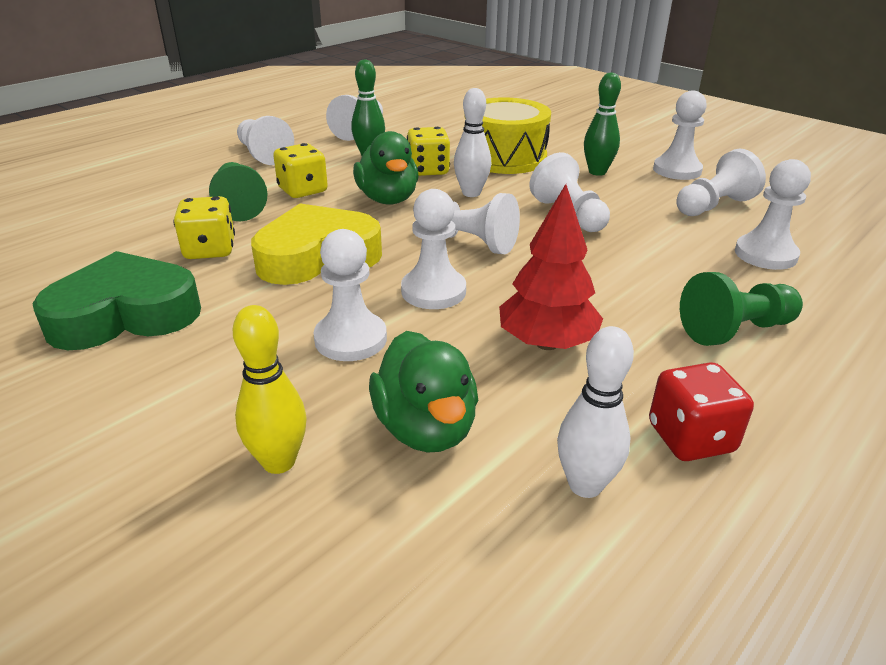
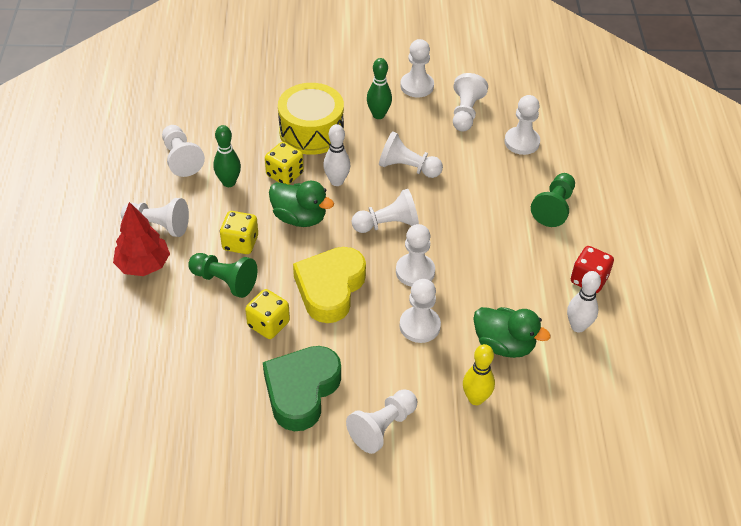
camera: 45 degrees left, 15 degrees up
(121, 405) = (382, 427): none -> white pawn
(547, 343) = (496, 268): red tree -> red tree (143, 265)

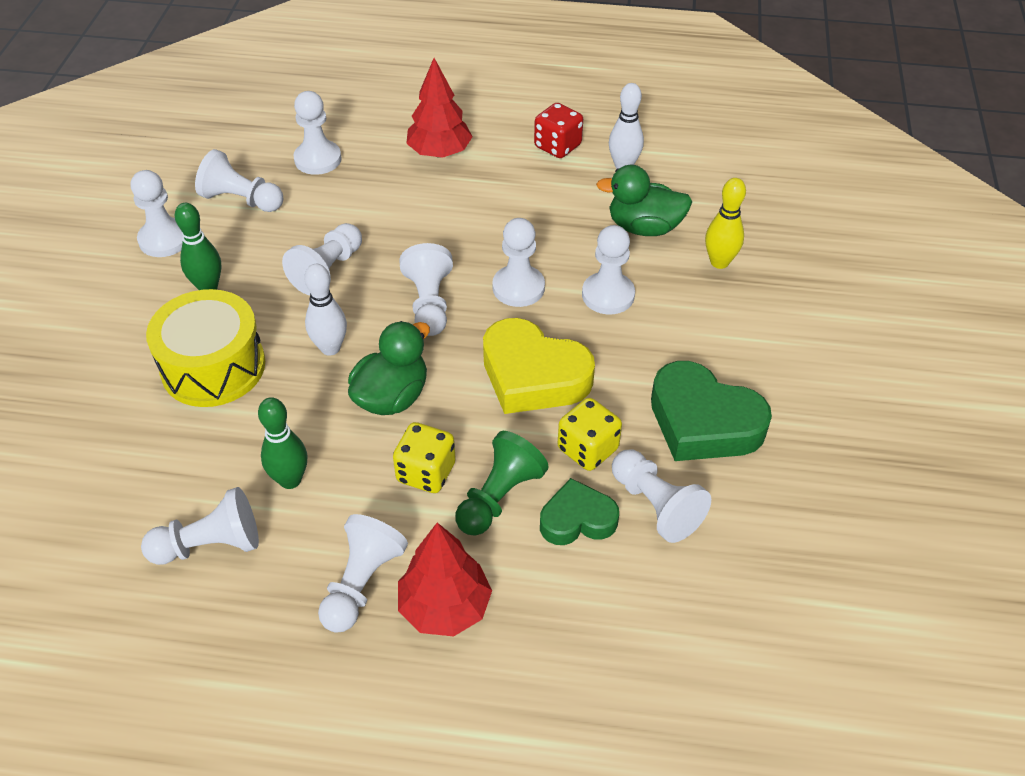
camera: 80 degrees left, 0 degrees up
(210, 323) = (577, 519): none -> green heart
(285, 174) = (296, 407): yellow dice -> none
(382, 427) = (759, 348): white pawn -> white pawn (655, 506)
(504, 345) = (644, 227): green duck -> green duck turned 120 degrees counterclockwise
(554, 207) = (439, 152): green pawn -> red tree

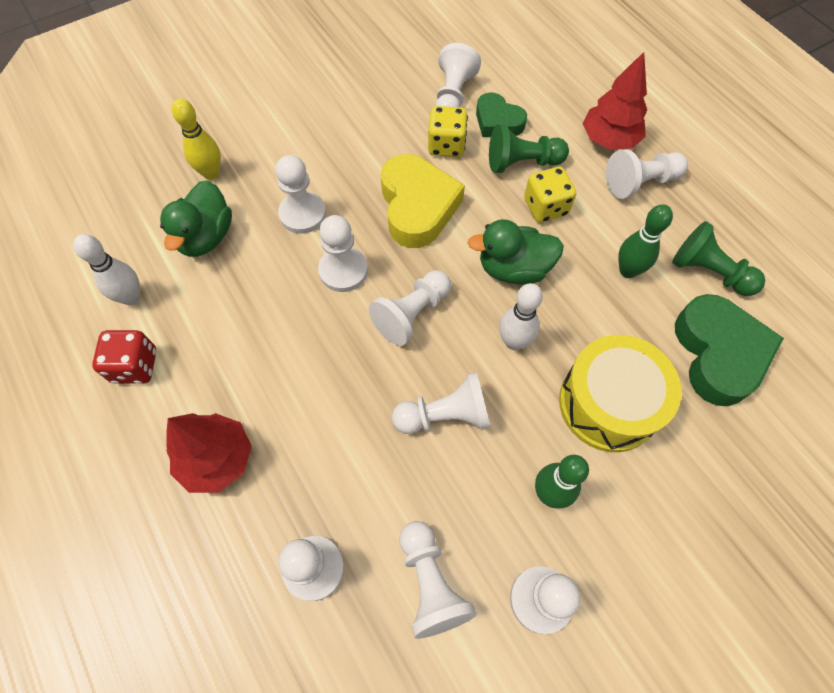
camera: 130 degrees left, 15 degrees up
(210, 545) = (708, 272): white pawn -> green pawn
(644, 227) = (206, 237): green duck -> green duck turned 45 degrees clockwise
(703, 422) = (372, 108): green heart -> green heart (718, 354)

